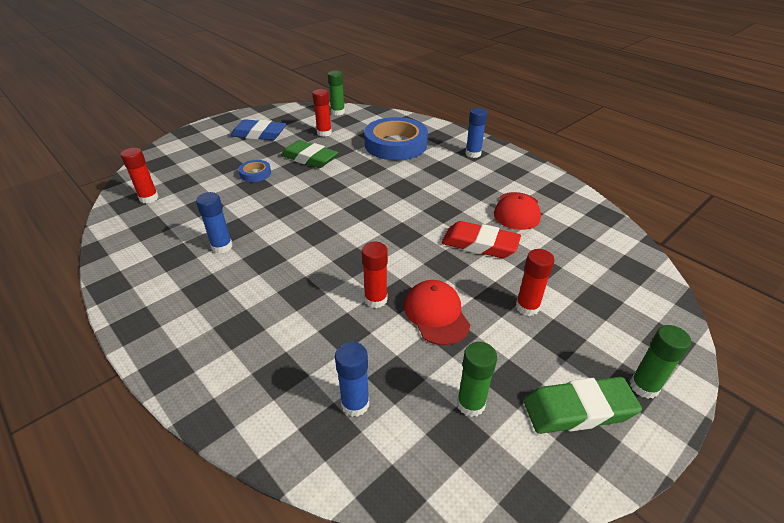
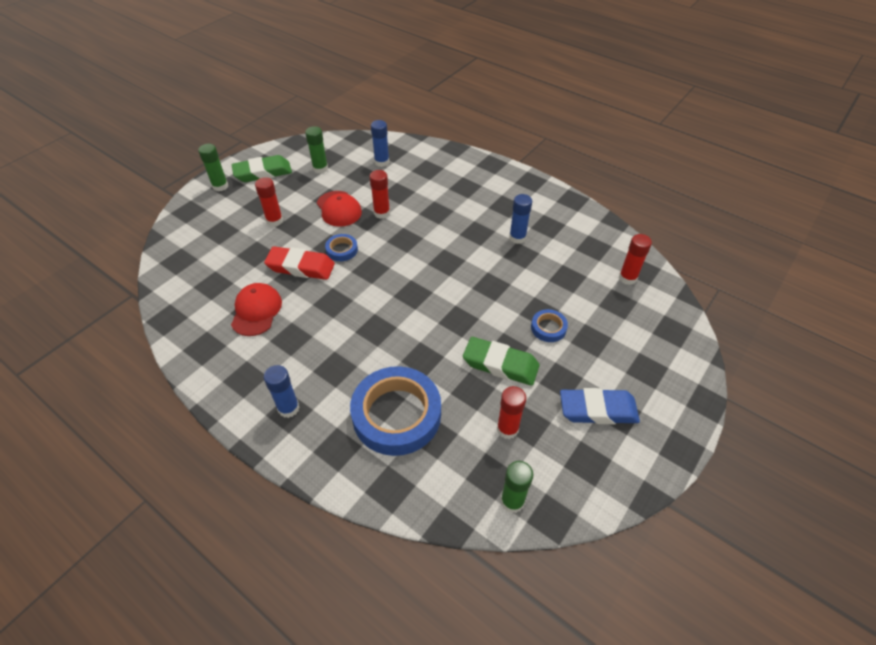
camera: 170 degrees right, 10 degrees up
(432, 257) = (342, 250): none -> blue tape

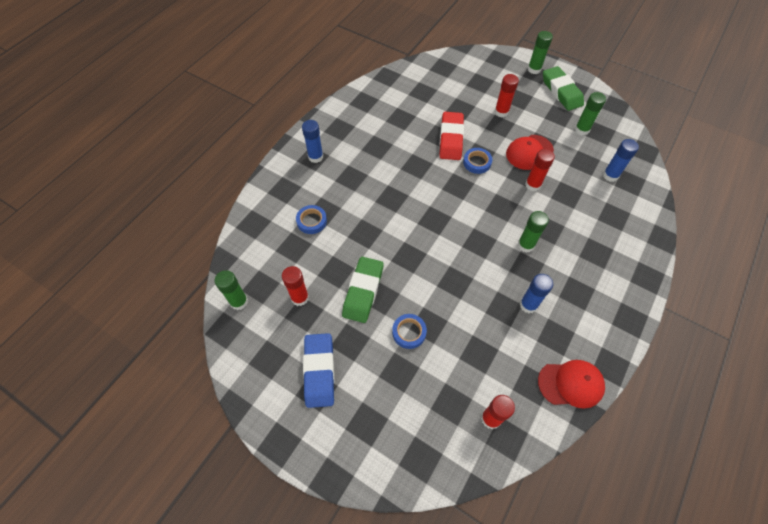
camera: 85 degrees right, 10 degrees up
(256, 311) = (400, 121): red cap -> red cap (571, 384)
(396, 414) = (311, 221): blue tape -> blue tape, size x0.45
(453, 229) = (526, 245): none -> green glue stick

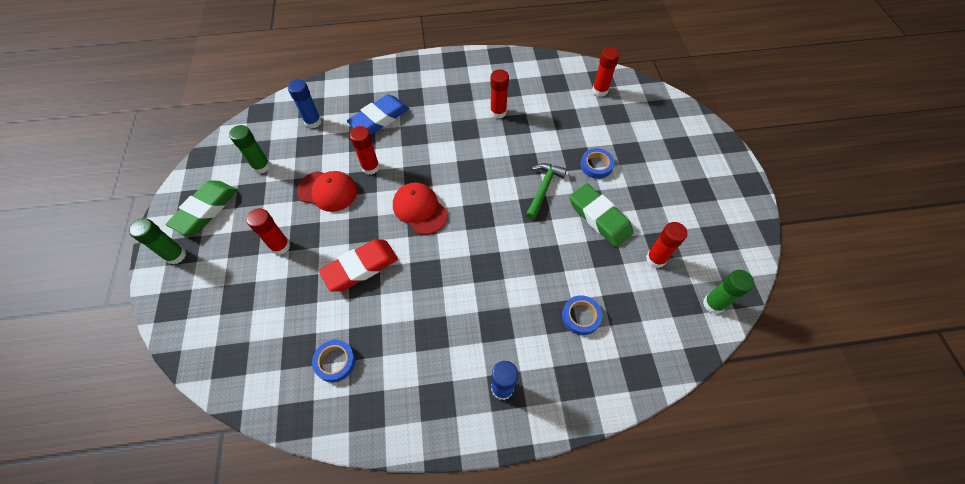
camera: 130 degrees left, 0 degrees up
(319, 371) = (686, 198): blue eraser -> blue eraser (379, 118)
(363, 291) = (599, 218): green eraser -> green eraser turned 75 degrees clockwise
(420, 275) = (543, 189): none -> green hammer
(477, 162) = (377, 224): blue tape -> blue tape (335, 361)
(526, 245) = (444, 139): green glue stick -> none
(528, 305) = (498, 112): blue glue stick -> red glue stick
(571, 384) = (533, 66): red cap -> red cap (420, 209)

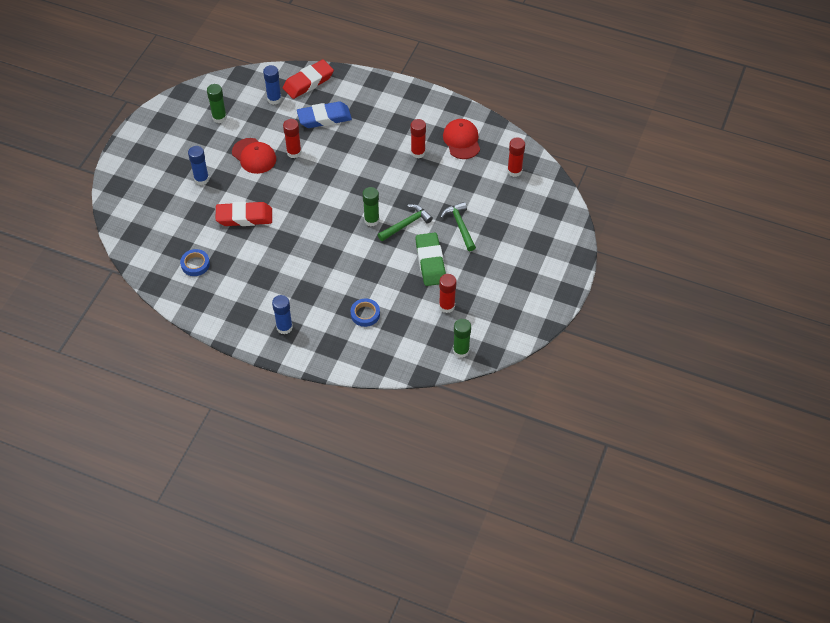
camera: 30 degrees right, 5 degrees down
(176, 255) = (134, 155): green glue stick -> green glue stick (371, 220)
(206, 210) = (167, 132): green eraser -> none
(280, 246) = (201, 179): red glue stick -> blue glue stick
(339, 91) = (308, 82): none -> red eraser
(420, 209) = (308, 198): red cap -> red cap (462, 140)
(596, 165) = (460, 226): blue tape -> green hammer

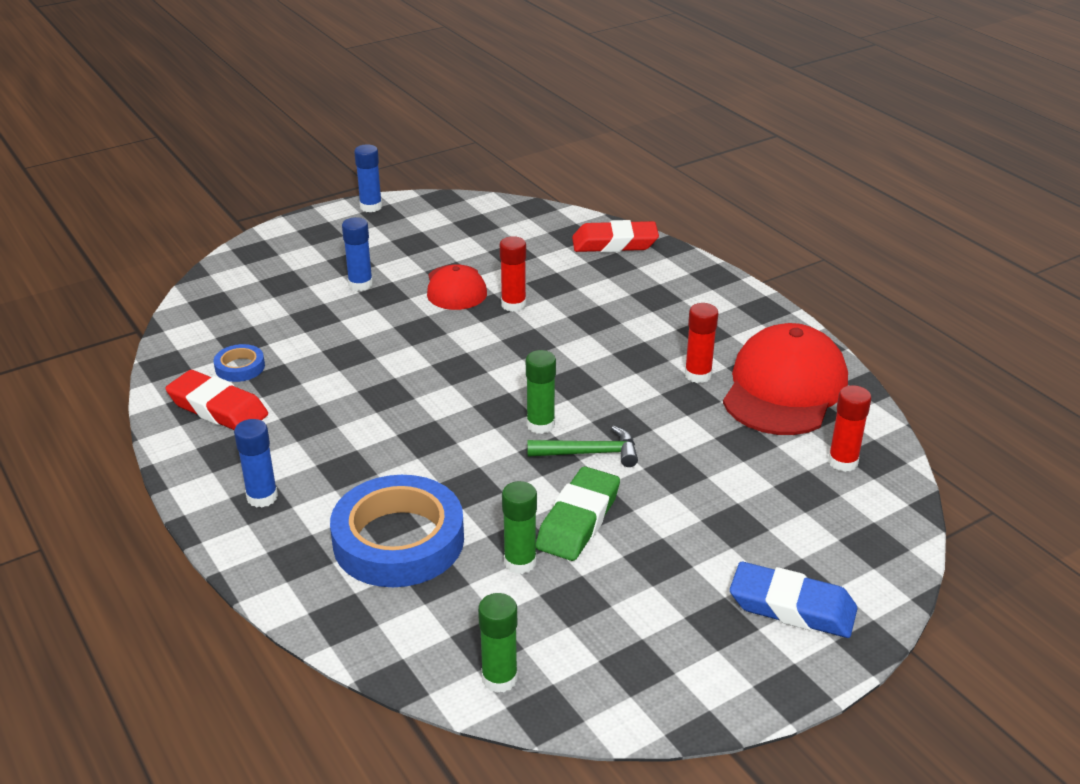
camera: 35 degrees right, 20 degrees down
(219, 117) = (457, 235): green glue stick -> green glue stick (520, 562)
(244, 217) = (365, 345): red eraser -> red eraser (218, 408)
(274, 99) = (549, 243): blue glue stick -> blue glue stick (371, 207)
(324, 118) = (597, 286): blue eraser -> blue eraser (792, 607)
(365, 314) = (398, 540): blue tape -> blue tape, size x2.24
(447, 306) = (543, 596): red glue stick -> none
(460, 226) = (677, 494): green hammer -> none
(462, 140) = (784, 388): red cap -> red cap, size x1.72

